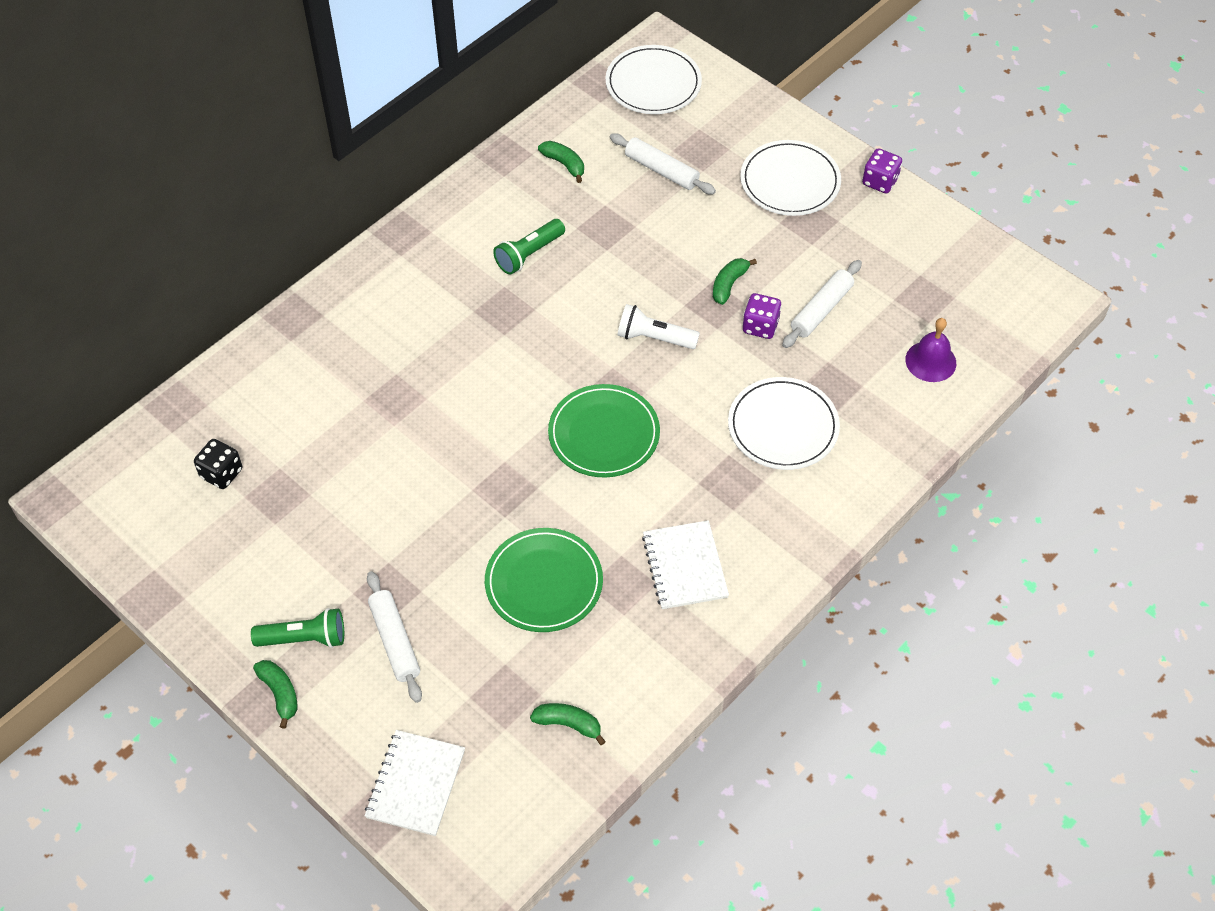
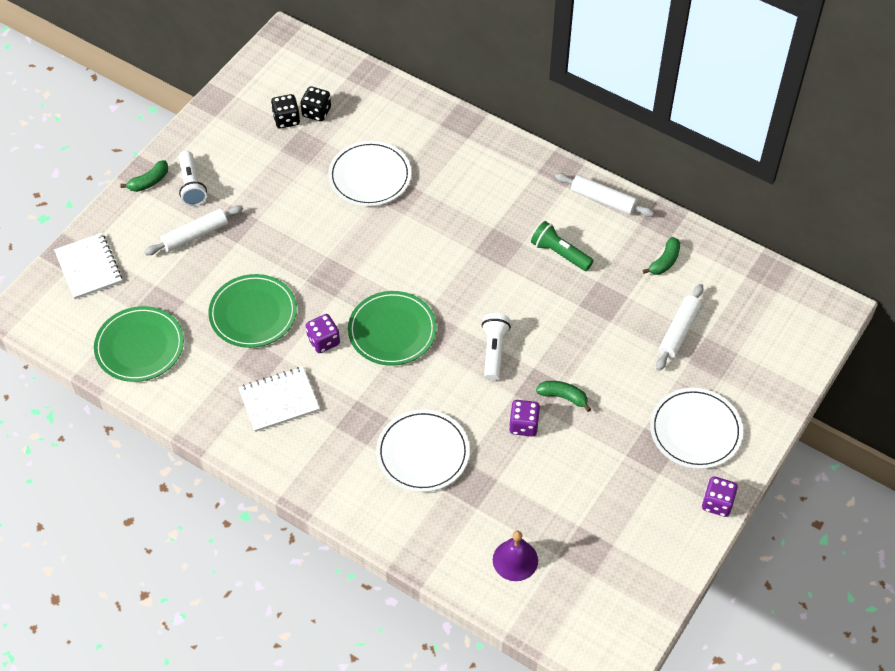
camera: 80 degrees right, 0 degrees up
(222, 510) = (286, 119): none -> black dice
(304, 638) = (191, 185): green flashlight -> white flashlight
(415, 784) = (89, 267): white notebook -> white notebook turned 60 degrees clockwise
(568, 724) = (139, 346): green banana -> green plate
(604, 508) = (323, 341): none -> purple dice
(653, 83) = (781, 311): white plate -> white plate (370, 176)
(821, 310) = (552, 469): white rolling pin -> white rolling pin (603, 200)

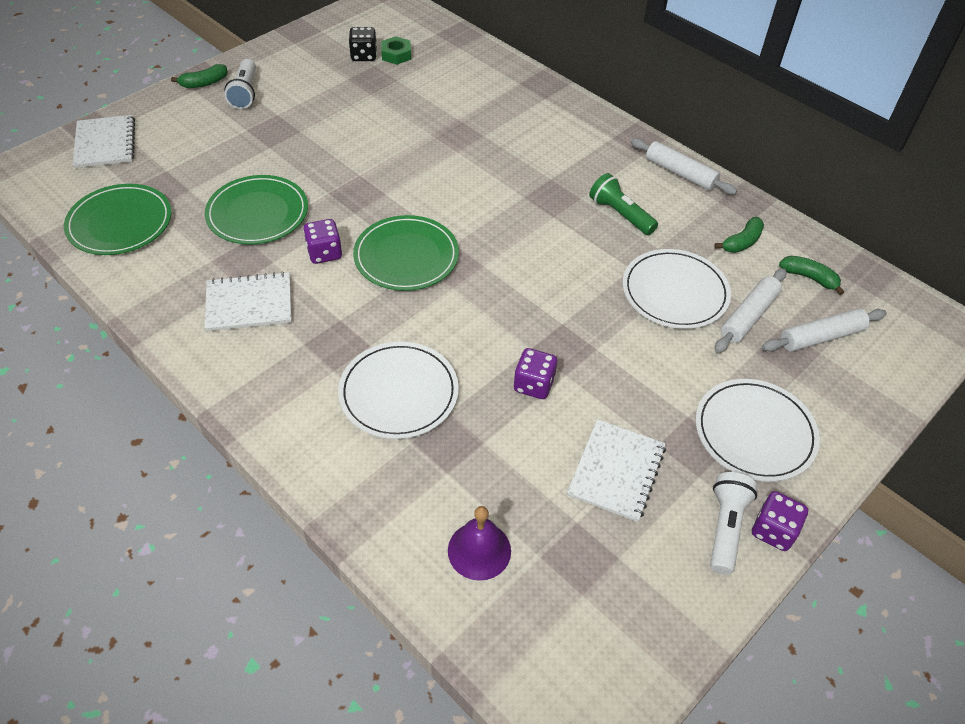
camera: 10 degrees right, 5 degrees down
(195, 235) = (229, 134): white rolling pin -> white rolling pin (821, 337)
(316, 112) = (396, 55): black dice -> green nut
(370, 176) = (431, 113): white plate -> white plate (675, 292)
(494, 351) = (519, 297): white flashlight -> white flashlight (725, 527)
(563, 397) = (591, 362): green banana -> green banana (809, 278)
(599, 482) = (616, 471): none -> white notebook

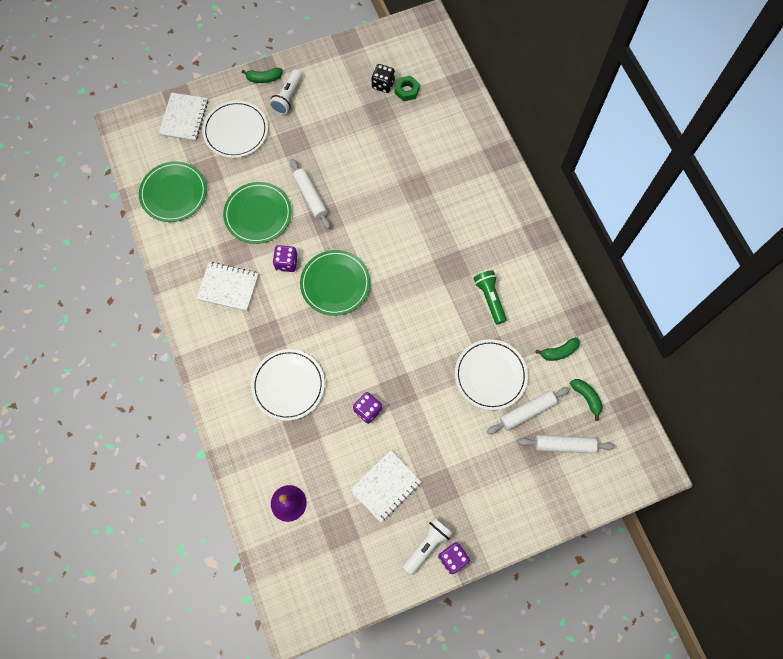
camera: 25 degrees right, 20 degrees up
(680, 173) = (552, 276): white rolling pin -> white rolling pin (310, 196)
(754, 432) = (480, 494): white plate -> white plate (236, 131)

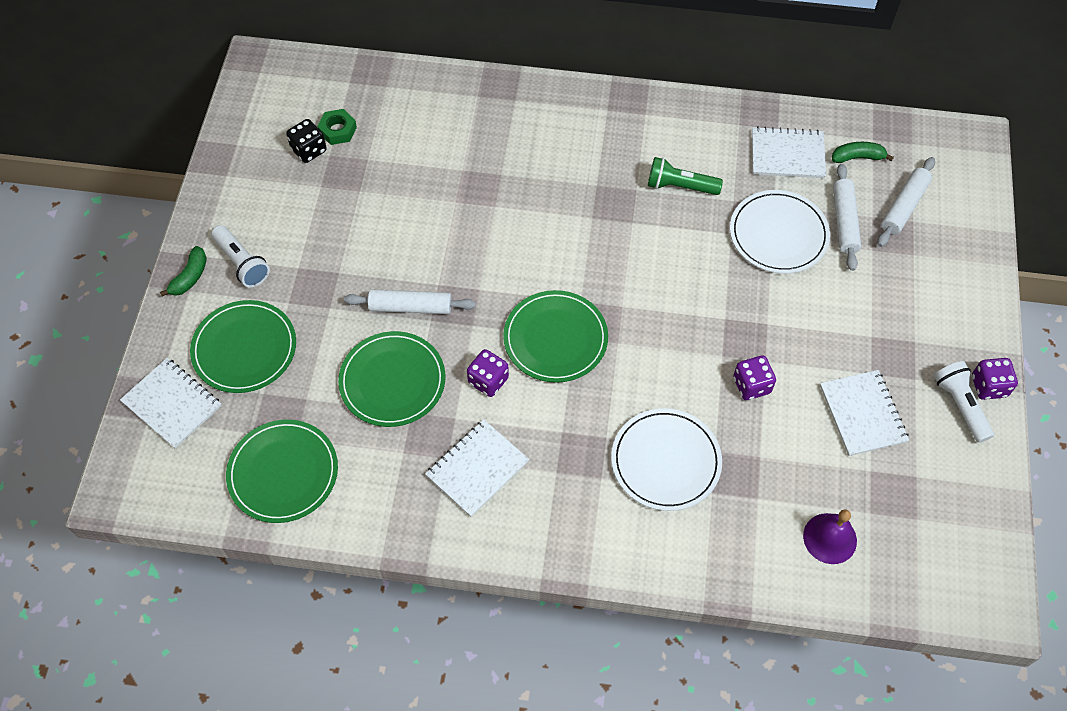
camera: 60 degrees left, 10 degrees down
(236, 131) = (244, 349): white plate -> green plate
(559, 352) = (787, 154): green banana -> white notebook

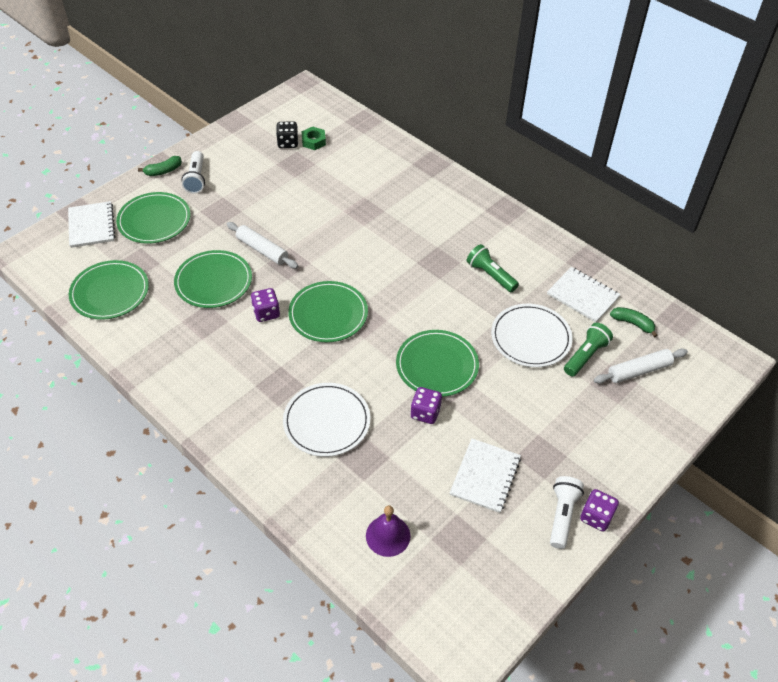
camera: 35 degrees right, 10 degrees down
(477, 468) = (212, 355): white notebook -> none
(717, 325) = (437, 365): none -> green plate
(844, 221) = (585, 356): white rolling pin -> green flashlight

